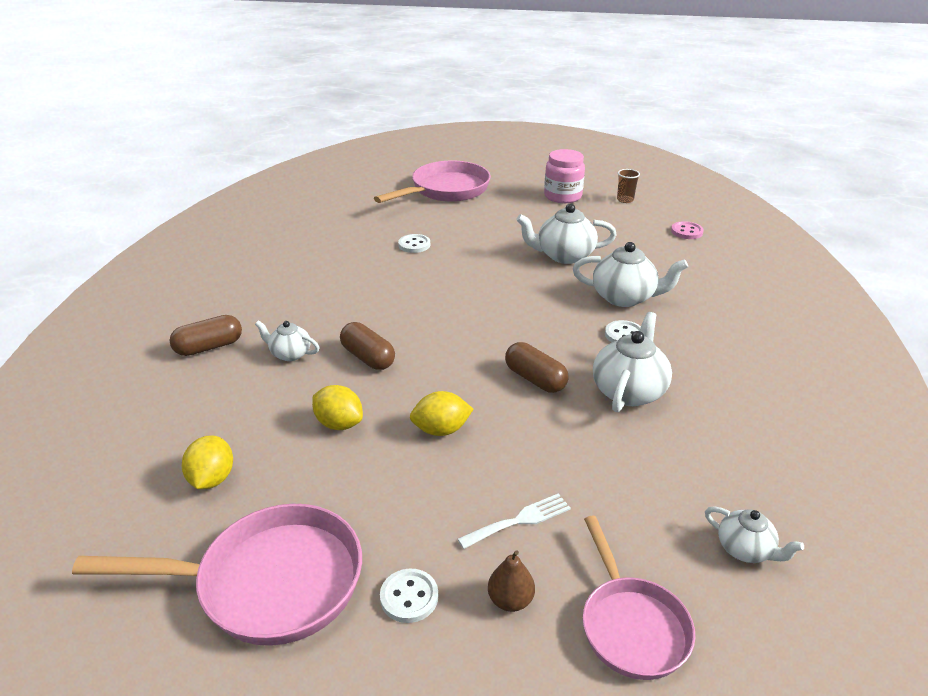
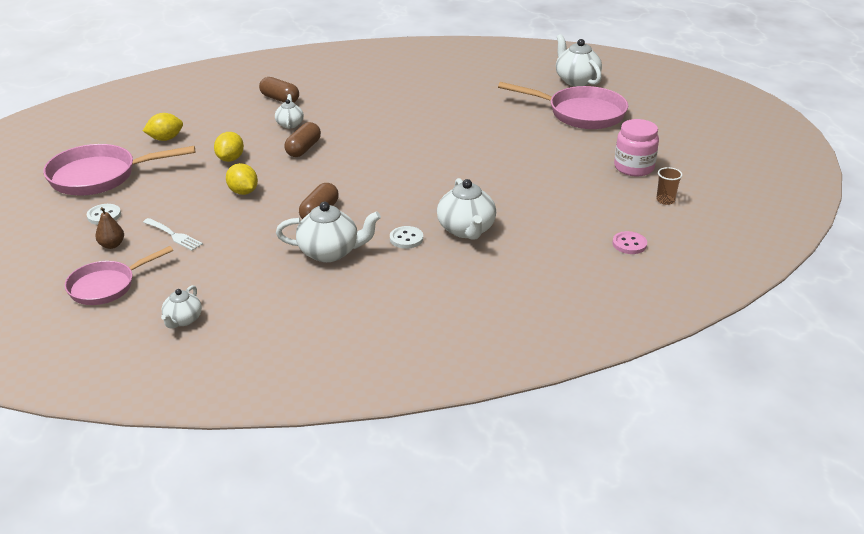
camera: 65 degrees right, 0 degrees up
(268, 583) = (100, 176): pink pan -> pink pan turned 105 degrees clockwise
(414, 245) = (468, 125): white button -> none
(564, 256) = (513, 190): white teapot -> white teapot (576, 80)

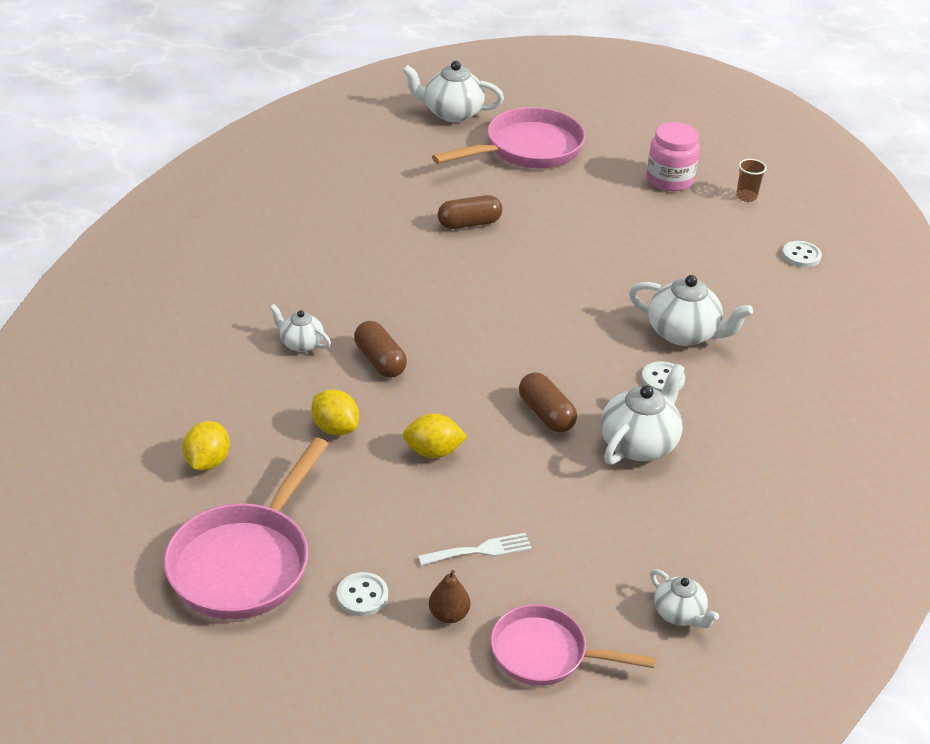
camera: 55 degrees left, 5 degrees up
(107, 286) = (546, 654): pink pan -> pink pan turned 105 degrees clockwise
(280, 99) = (220, 322): brown capsule -> brown capsule (469, 223)
(629, 244) = (801, 256): pink button -> white button

